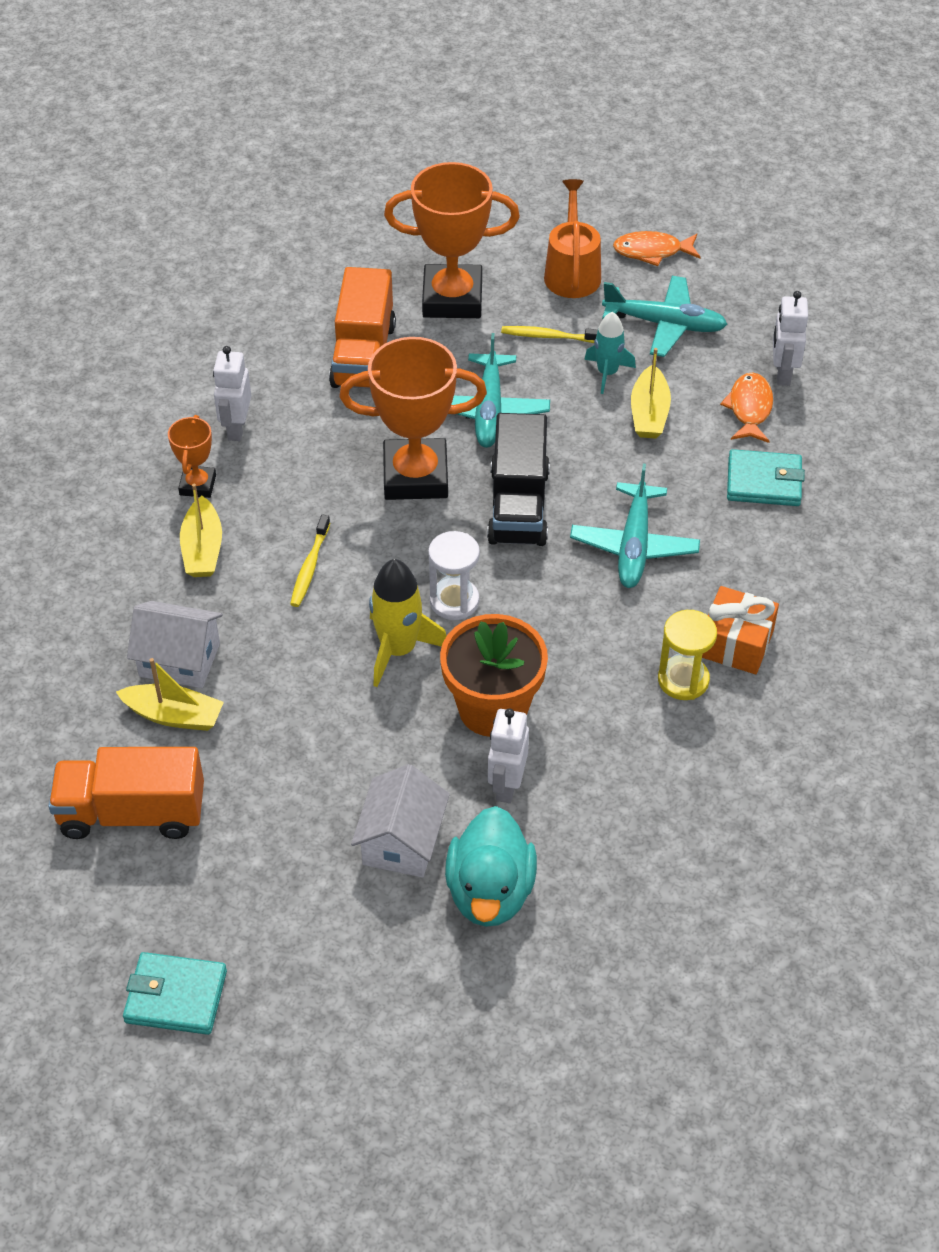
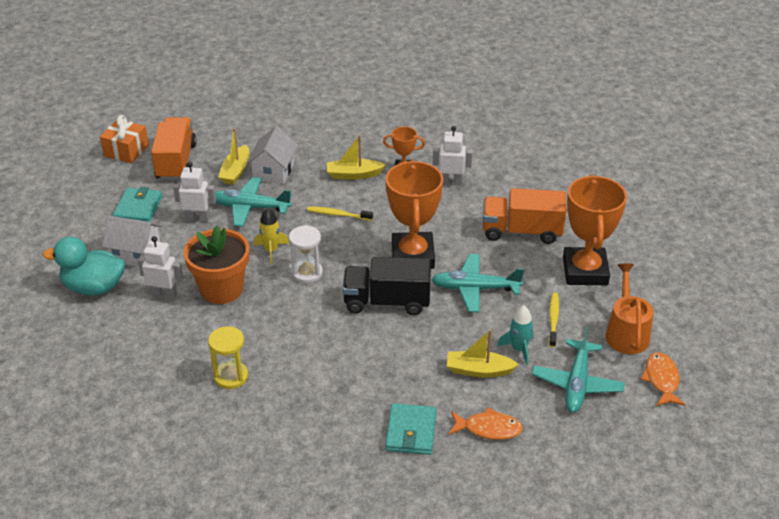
camera: 90 degrees right, 10 degrees down
(176, 996) = (65, 181): turquoise wallet -> turquoise wallet (138, 208)
(398, 649) = (271, 250): yellow rocket -> yellow rocket, size x0.66
(572, 272) = (626, 333): orange watering can -> orange watering can turned 90 degrees counterclockwise
(634, 546) = (349, 357): turquoise plane -> turquoise plane (250, 207)
(735, 644) = (258, 405): orange gift -> orange gift (126, 151)
(782, 373) = (530, 452): white robot -> white robot (198, 219)

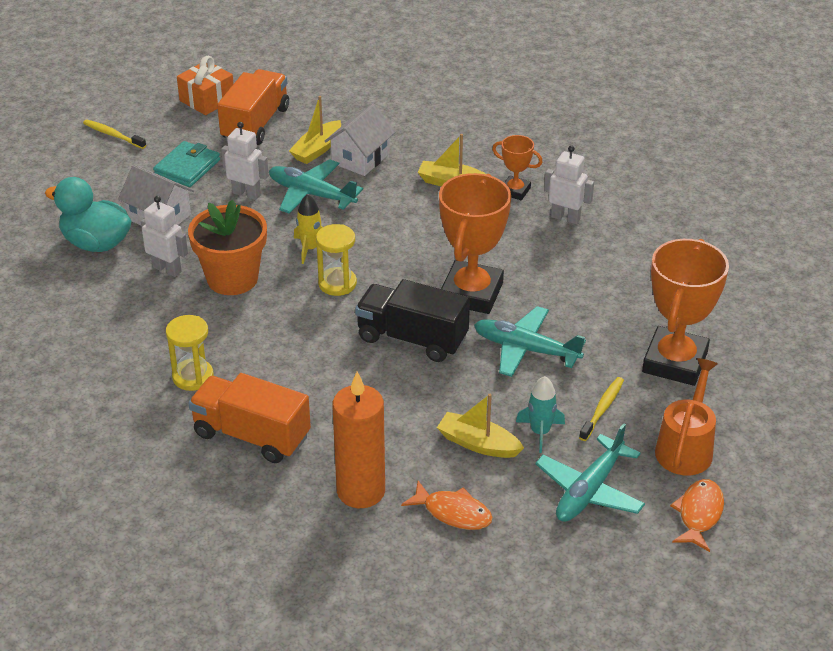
camera: 20 degrees right, 0 degrees up
(307, 273) = (337, 283): white hourglass -> yellow hourglass
(338, 214) = (409, 225): yellow toothbrush -> yellow toothbrush (113, 135)
(411, 432) = (361, 491): turquoise wallet -> orange candle
(521, 231) = (621, 296): orange truck -> orange truck (251, 435)

